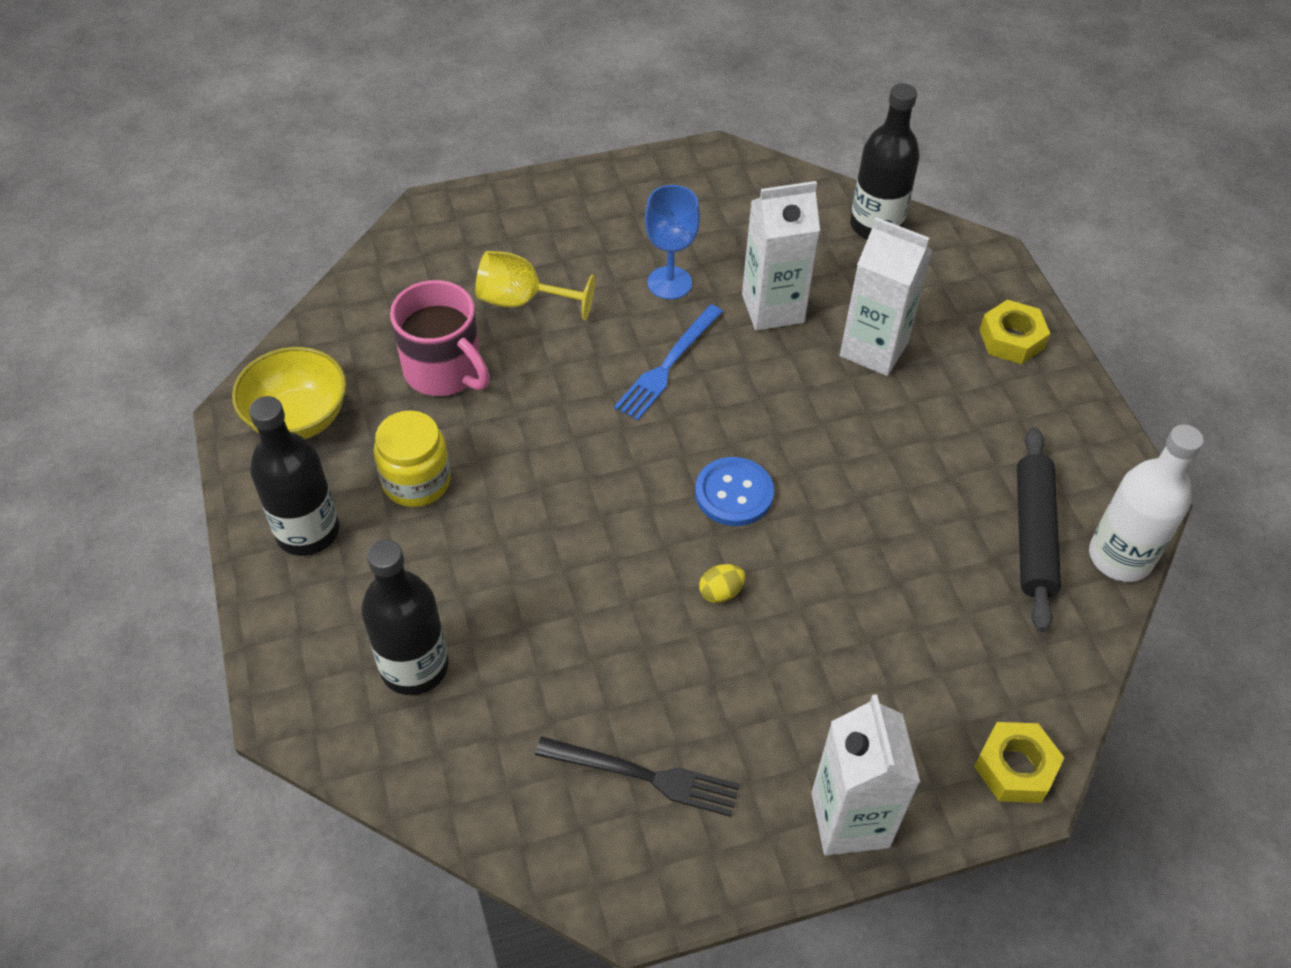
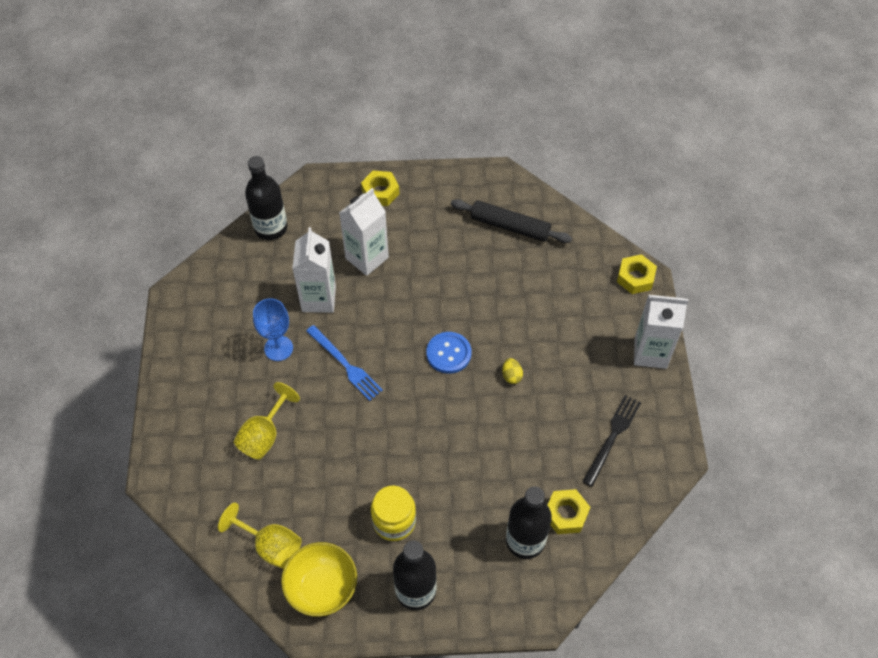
camera: 75 degrees left, 5 degrees up
(353, 348) = (271, 546): none -> yellow goblet
(444, 371) = (309, 492): pink mug -> none
(474, 721) = (566, 514): none -> yellow nut
(1120, 557) = (531, 196): white bottle -> none

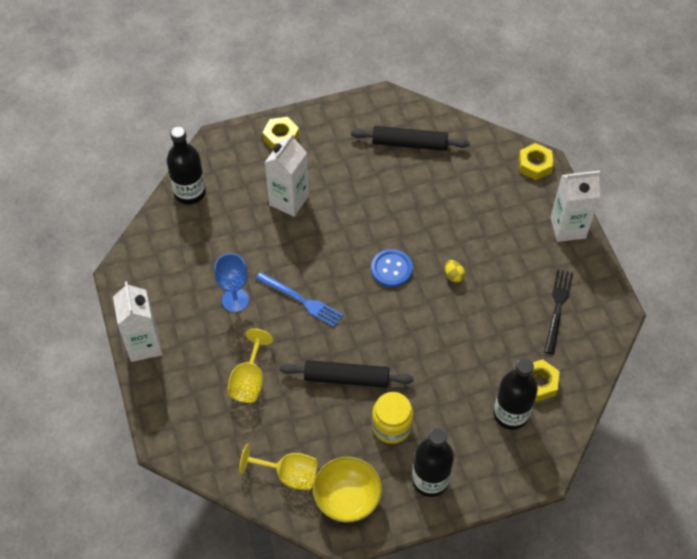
camera: 15 degrees left, 0 degrees up
(319, 299) = (257, 247): white carton -> white carton (144, 345)
(364, 458) = (346, 378): none -> black rolling pin

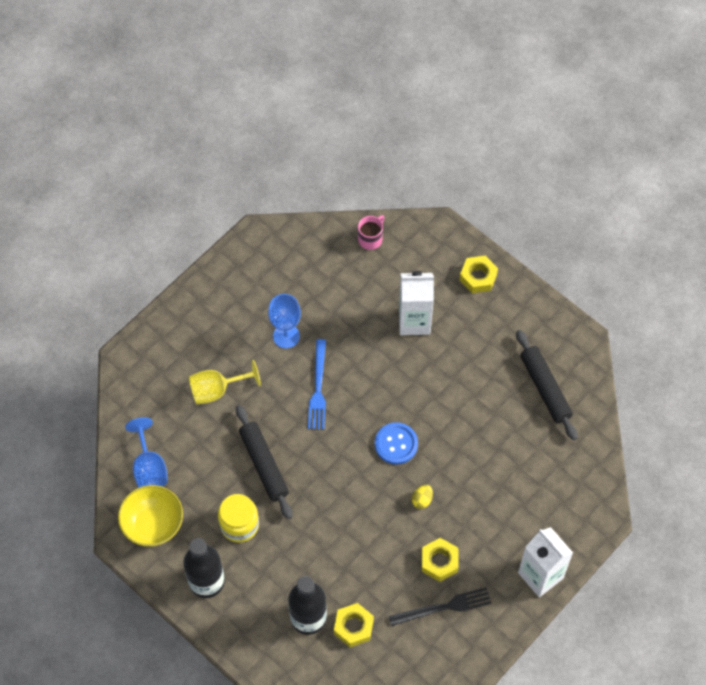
camera: 60 degrees right, 5 degrees up
(144, 345) = (202, 292): white carton -> none
(190, 192) = (370, 239): black bottle -> pink mug
(289, 475) = (149, 468): yellow goblet -> blue goblet
(535, 165) = (595, 511): yellow nut -> yellow nut (439, 562)

